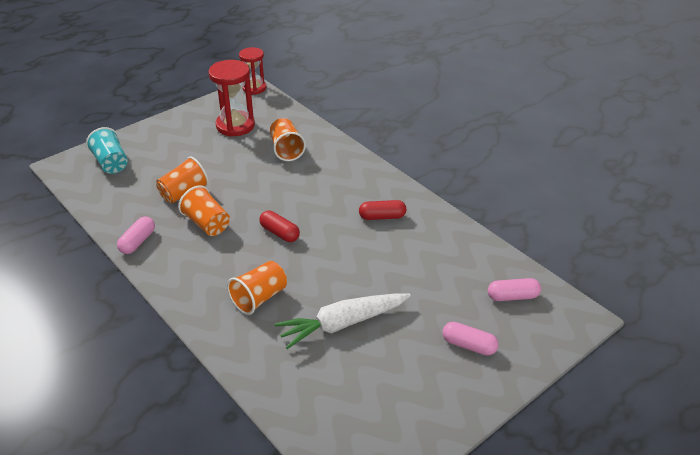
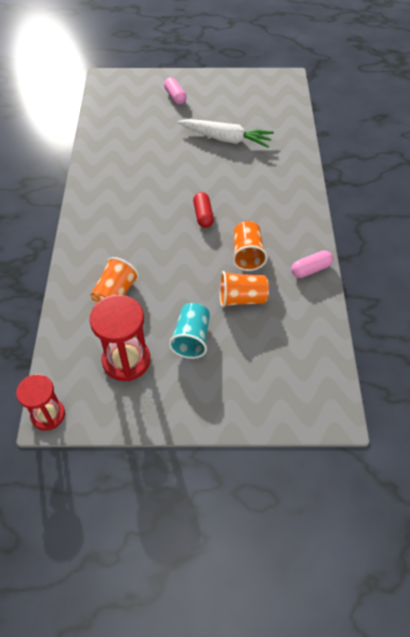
camera: 140 degrees left, 15 degrees up
(111, 163) = (283, 384): turquoise cup -> turquoise cup (191, 338)
(259, 298) = (258, 179): orange cup -> none
(382, 217) = (123, 186): red capsule -> none
(512, 296) = (121, 103): pink capsule -> none

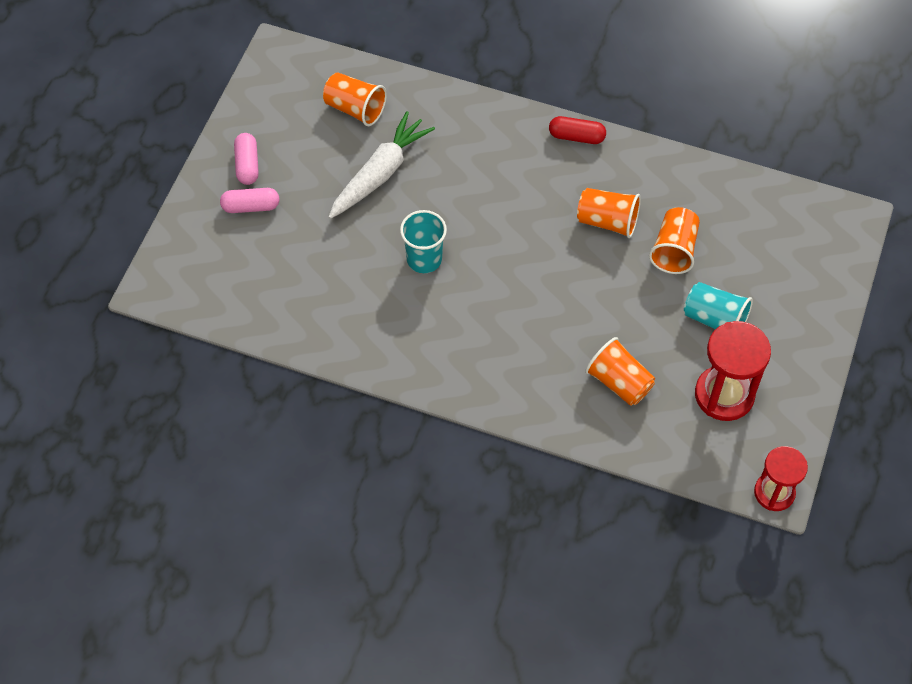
camera: 70 degrees left, 5 degrees up
(172, 173) = (424, 259): none -> turquoise cup
(203, 215) = (520, 247): red capsule -> red capsule (576, 136)
(267, 117) = (355, 109): none -> orange cup
(311, 269) = (655, 165): pink capsule -> pink capsule (247, 165)

